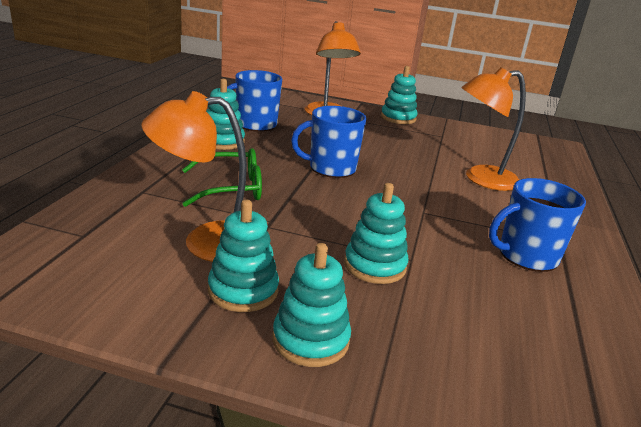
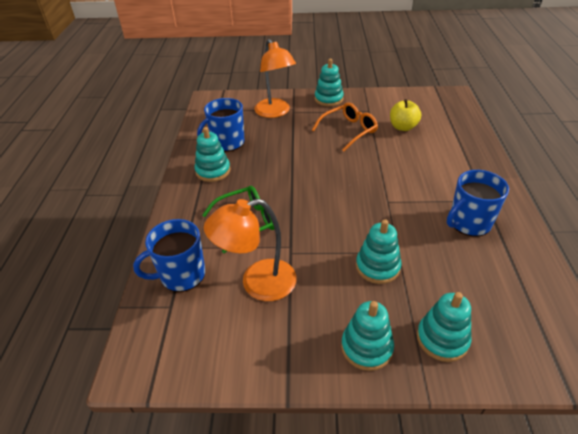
camera: 10 degrees left, 15 degrees up
(243, 290) = (305, 320): turquoise stacking toy -> turquoise stacking toy (442, 339)
(331, 168) = (305, 175): blue mug -> blue mug (181, 275)
(408, 146) = (349, 131): none -> orange glasses
(478, 157) = (403, 127): none -> yellow apple
(481, 179) = (413, 152): orange lamp -> none

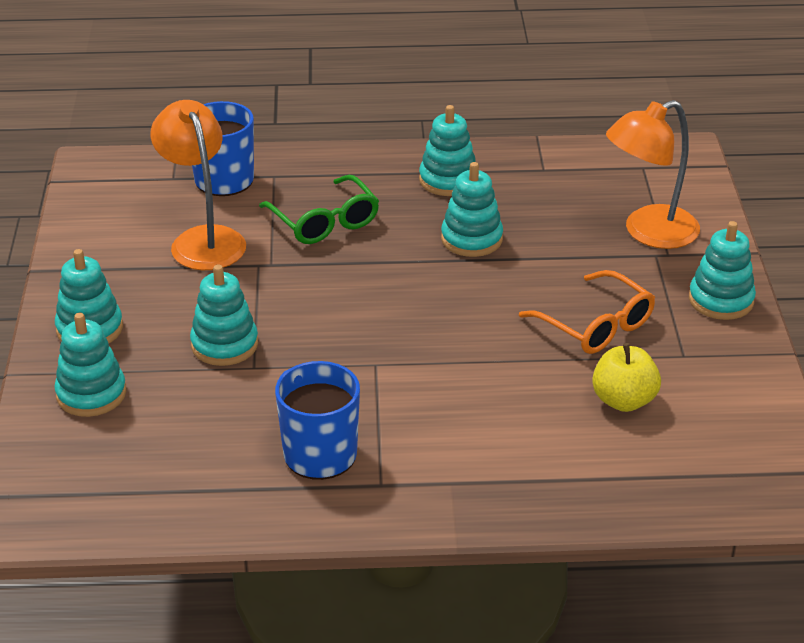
camera: 85 degrees right, 5 degrees down
(227, 143) = (533, 186): blue mug -> none
(273, 164) = (471, 239): none -> turquoise stacking toy

